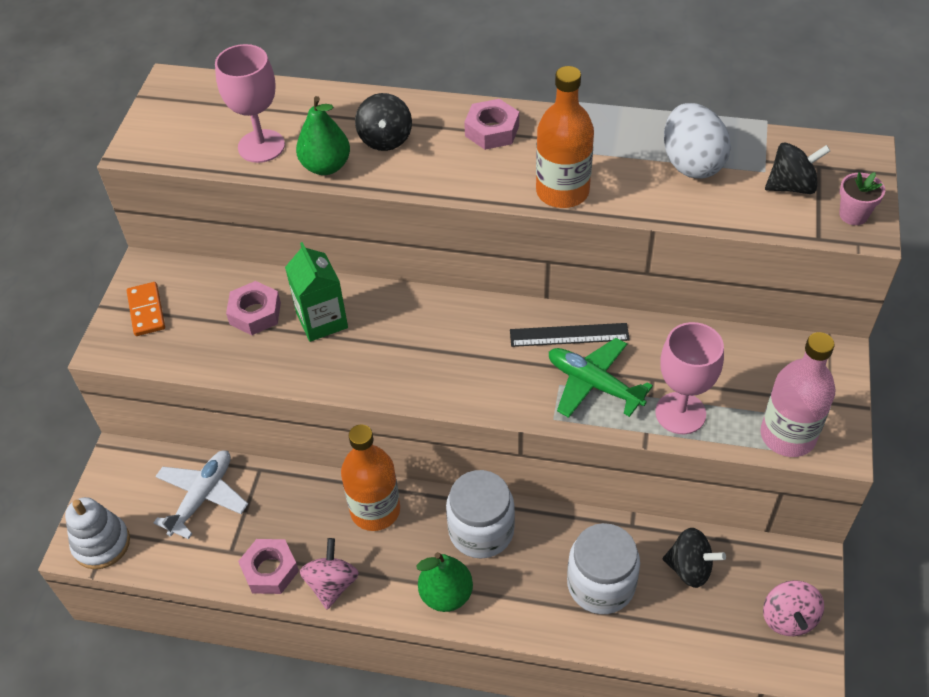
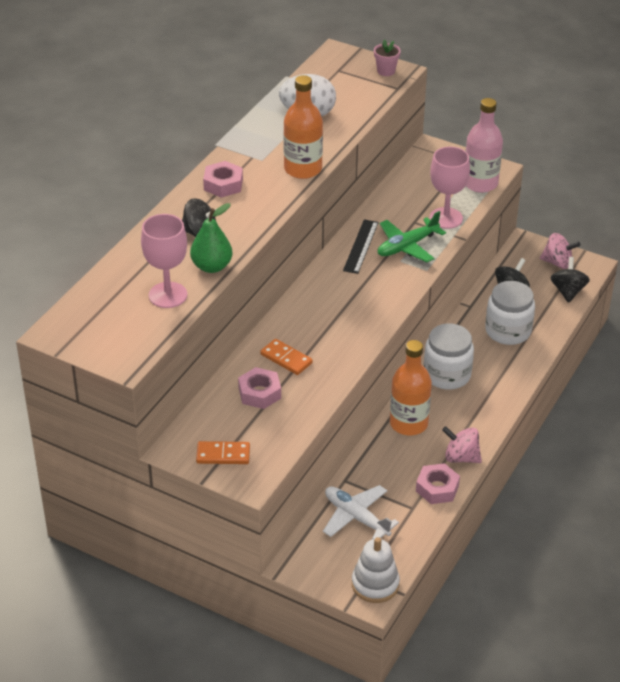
camera: 75 degrees left, 10 degrees down
(322, 320) = (286, 359): green carton -> orange domino
(446, 595) = (490, 402): green pear -> none
(791, 186) = (350, 84): black spinning top -> black spinning top (568, 291)

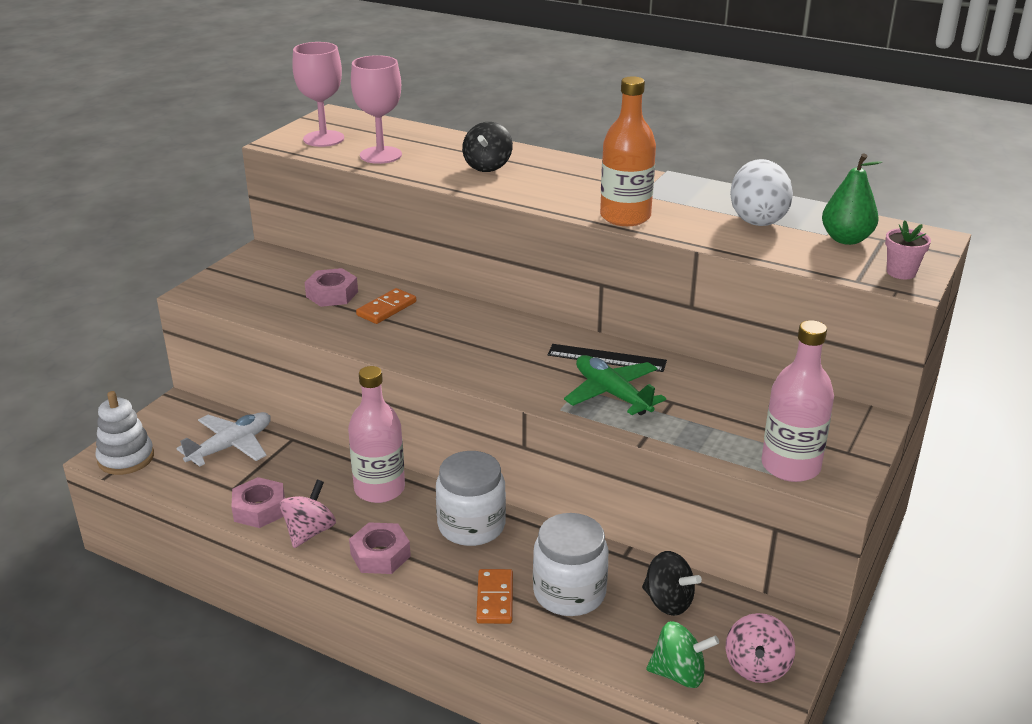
camera: 90 degrees right, 10 degrees down
(212, 266) = (426, 173): green pear -> green pear (846, 239)
(223, 184) = (584, 175): pink nut -> pink nut (380, 555)
(223, 455) = (243, 277): orange domino -> orange domino (495, 599)
(408, 423) = (379, 489): orange bottle -> pink bottle
(446, 218) = (687, 429): pink goblet -> pink goblet (323, 139)
(568, 291) = (679, 674): black spinning top -> green spinning top

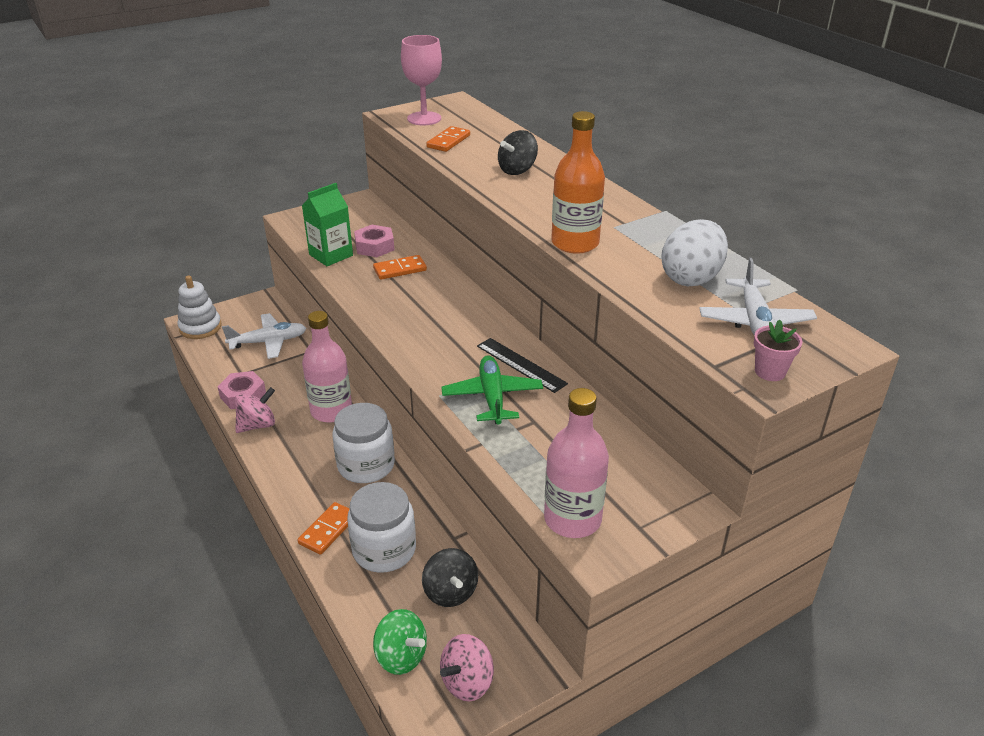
camera: 30 degrees right, 5 degrees up
(292, 316) = (331, 255): none -> green carton
(380, 155) = (448, 141): pink goblet -> orange domino
(380, 555) = (285, 461): pink nut -> none
(846, 239) = (755, 322): green pear -> white plane

